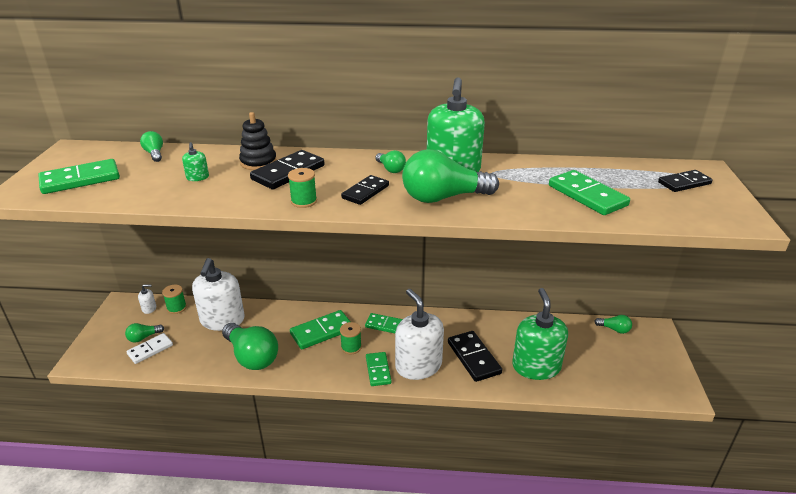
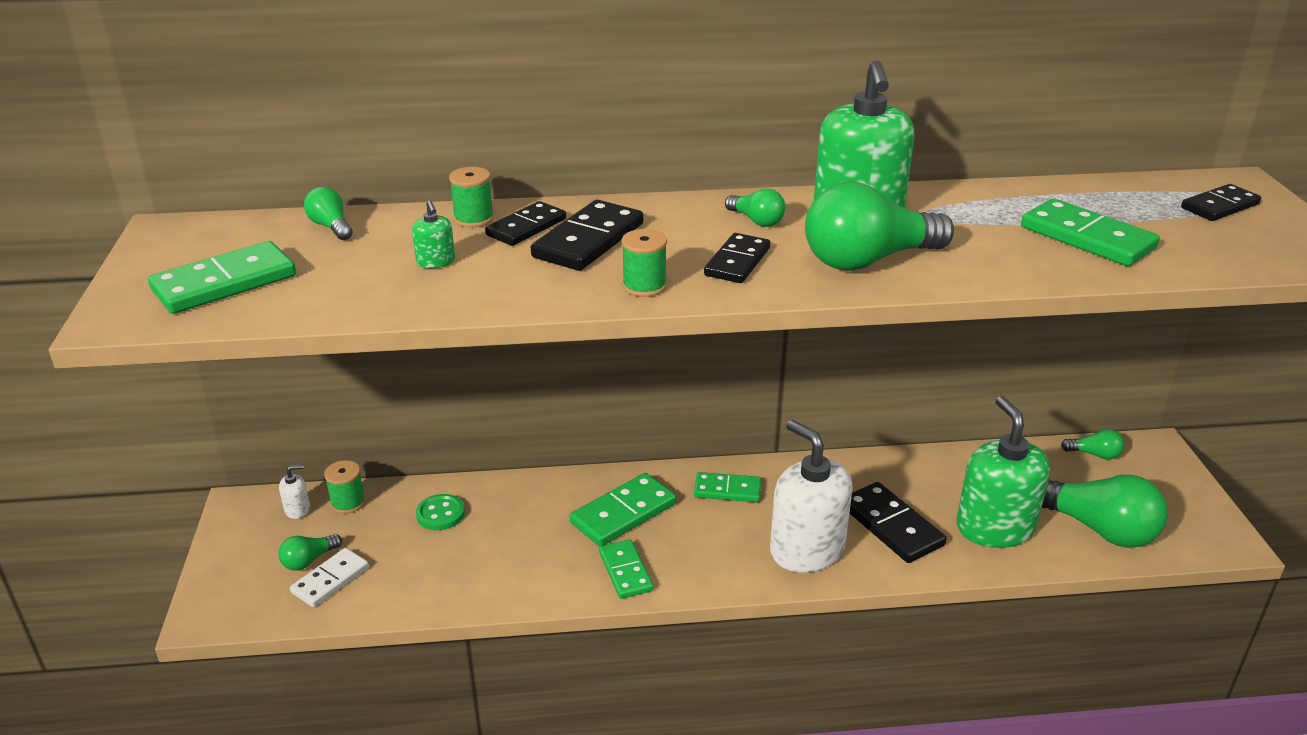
camera: 10 degrees left, 0 degrees up
(222, 320) = (440, 514): white soap dispenser -> green button
(251, 356) = (518, 569): green light bulb -> green light bulb (1097, 529)
(258, 162) = (526, 227): black stacking toy -> black domino
(351, 347) = (683, 533): green spool -> green spool (473, 219)
(378, 370) = (743, 565): green domino -> green domino (625, 571)

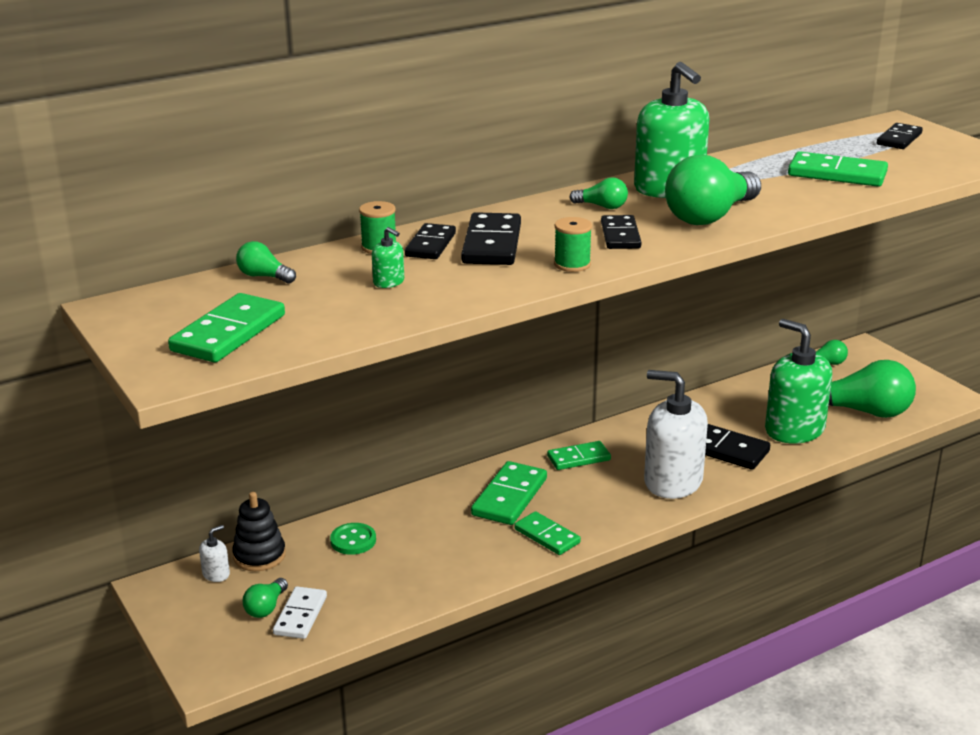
camera: 25 degrees left, 5 degrees down
(348, 502) = (259, 556): green spool -> black stacking toy

